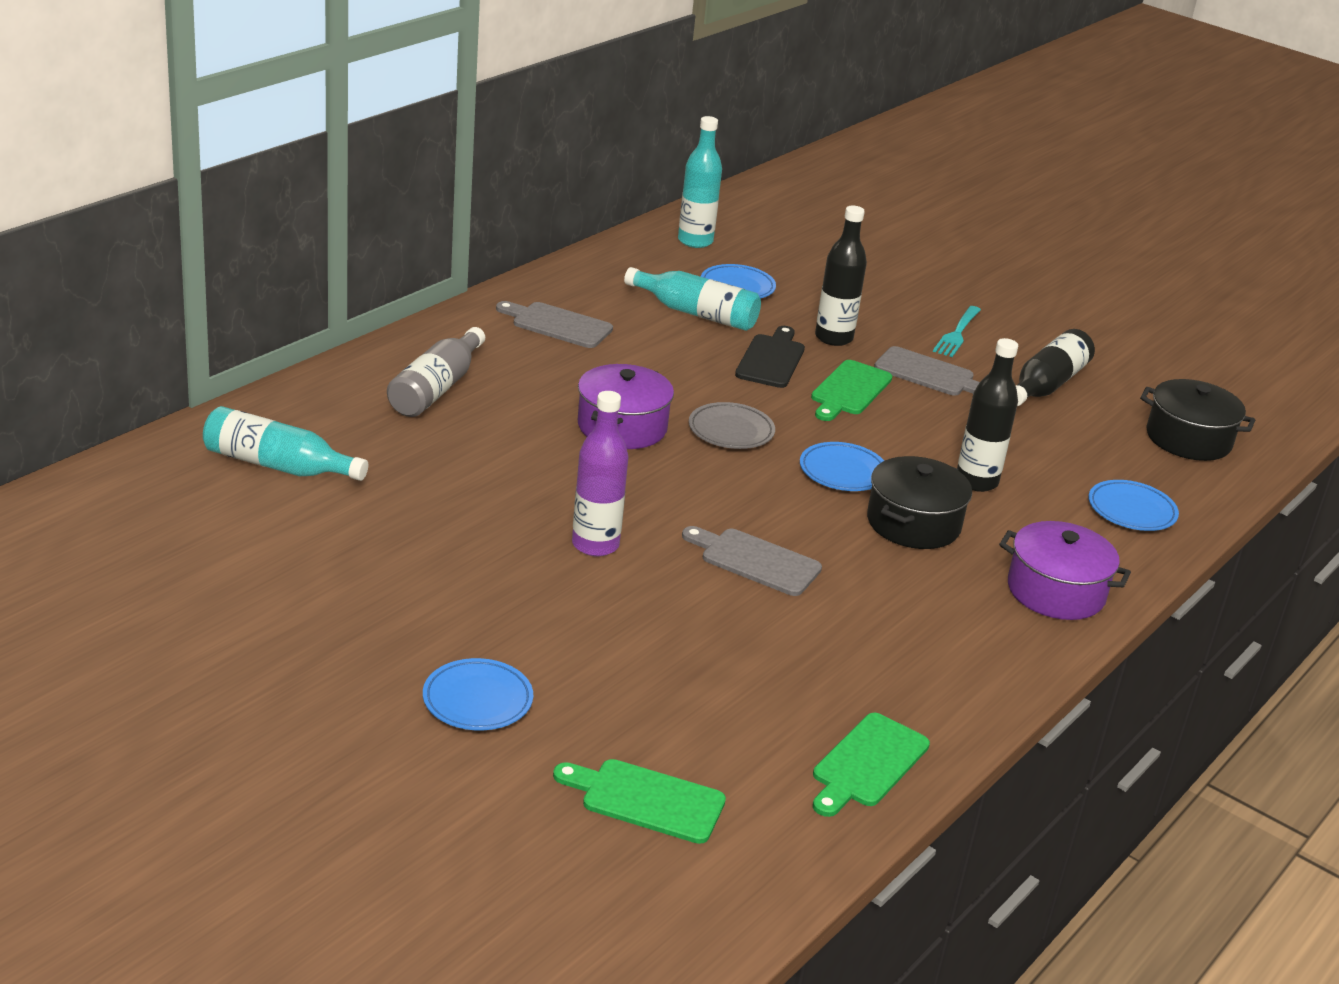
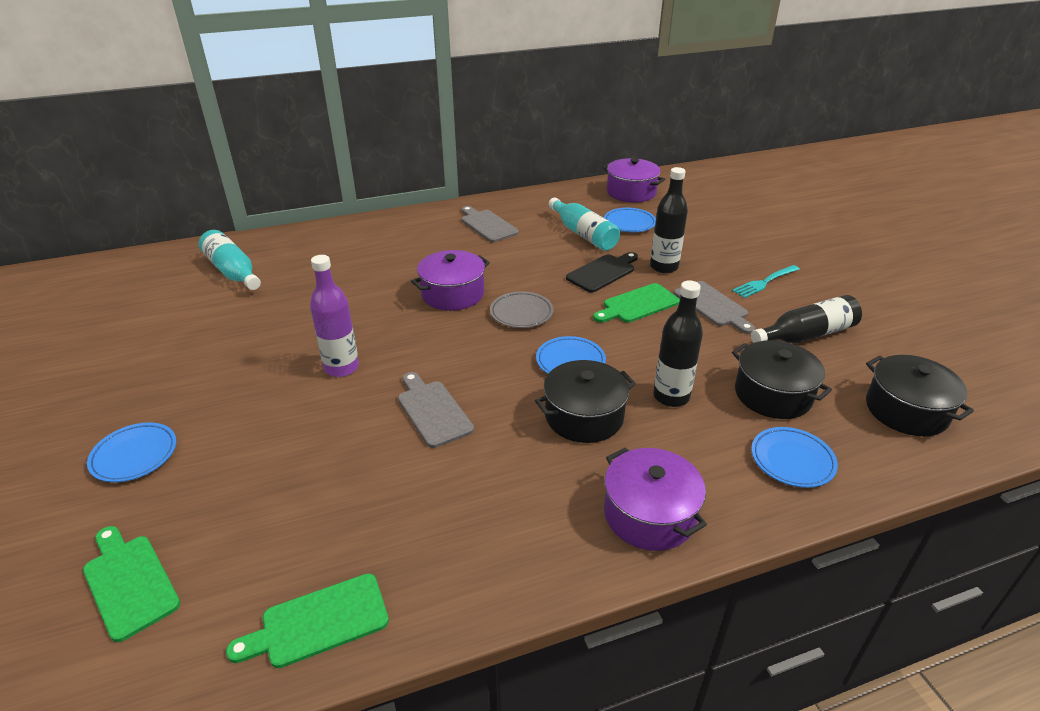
camera: 35 degrees right, 5 degrees up
(436, 388) = (372, 247): grey bottle -> none
(695, 241) = (631, 192): turquoise bottle -> purple pot
(1066, 454) = (773, 394): none -> black pot

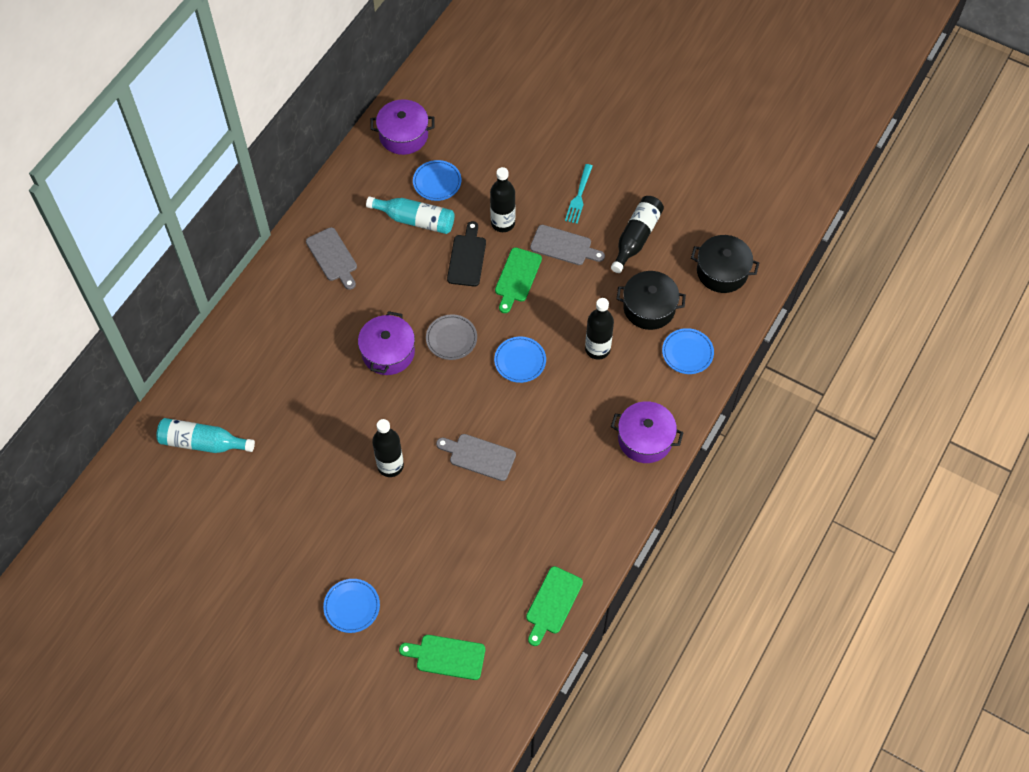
camera: 40 degrees left, 25 degrees up
(341, 367) = (390, 466): purple bottle -> black bottle
(487, 225) = (333, 257): grey cutting board -> grey cutting board turned 135 degrees counterclockwise
(584, 416) = (563, 399): black pot -> none

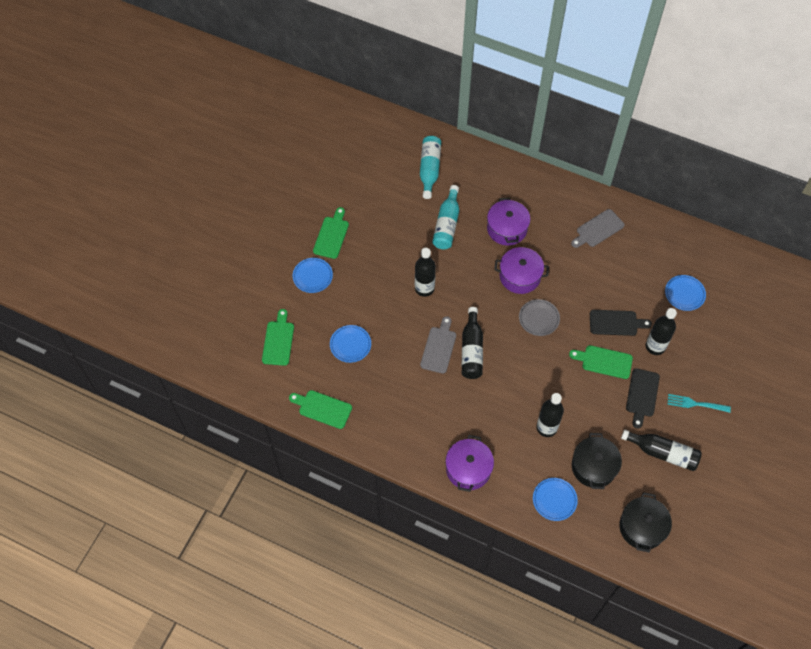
camera: 85 degrees right, 0 degrees up
(288, 578) = (332, 235): none -> green cutting board
(403, 135) = (725, 265): purple pot -> purple pot (507, 229)
(415, 220) = (644, 282): turquoise bottle -> turquoise bottle (447, 224)
(487, 419) = (471, 350): none -> black bottle
(520, 361) = (526, 370): blue plate -> blue plate (350, 345)
(564, 246) = (642, 395): grey cutting board -> black cutting board

